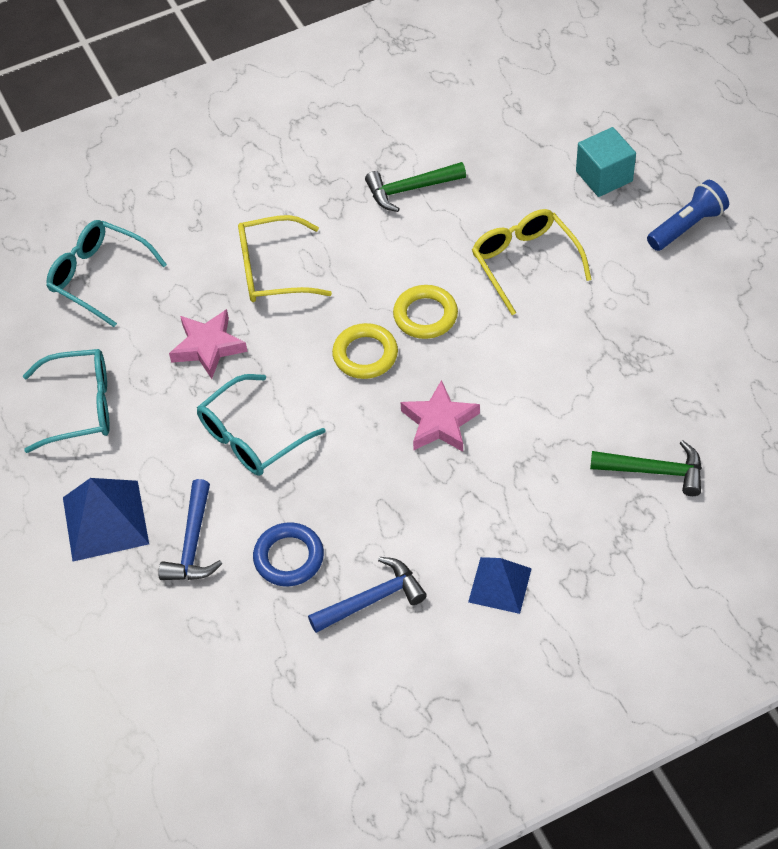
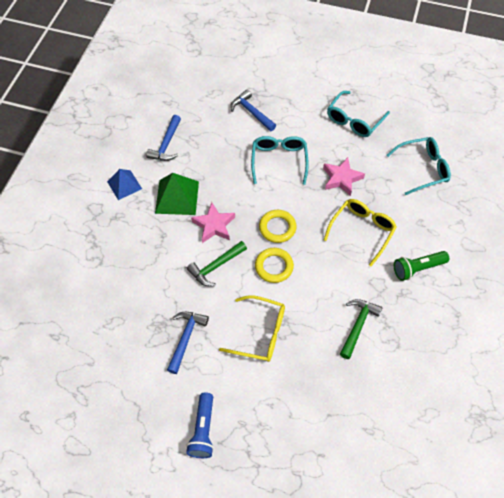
camera: 130 degrees right, 5 degrees up
(105, 520) = (291, 95): blue pyramid -> none
(270, 187) = (417, 268): none -> green flashlight
(289, 557) = (212, 134): blue ring -> none
(445, 502) = (177, 197): none -> green pyramid
(604, 176) = (276, 424): turquoise cube -> none
(616, 322) = (186, 338): none -> blue hammer
(655, 471) = (103, 279): green hammer -> green hammer (215, 266)

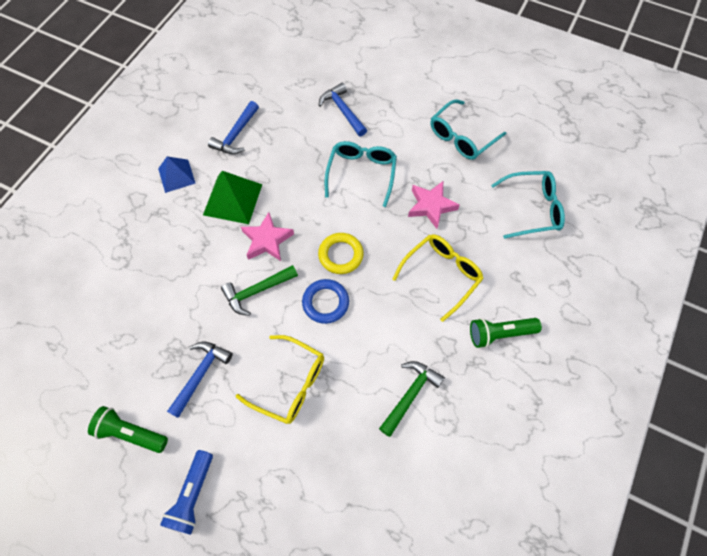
camera: 10 degrees right, 5 degrees up
(140, 392) = (131, 433): none -> green flashlight
(274, 266) = (325, 302): yellow ring -> blue ring

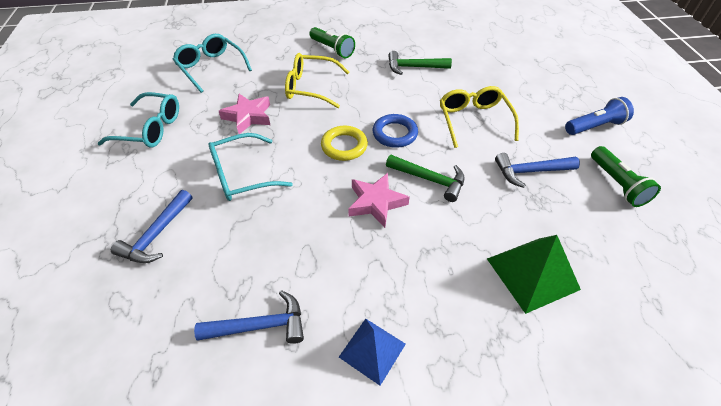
camera: 125 degrees left, 15 degrees down
(233, 199) = (355, 262): green pyramid -> green pyramid (532, 273)

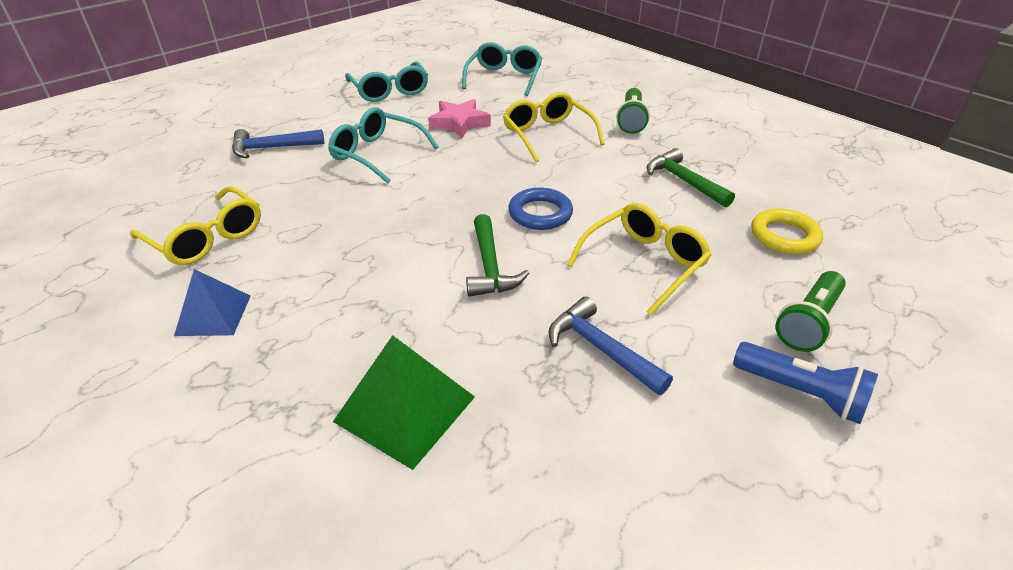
camera: 55 degrees right, 10 degrees down
(260, 326) = (207, 238): blue hammer -> yellow glasses
(344, 146) = (480, 190): yellow ring -> yellow ring (784, 236)
(376, 202) = (414, 242): pink star -> none
(617, 184) = (683, 460): green flashlight -> green flashlight (809, 322)

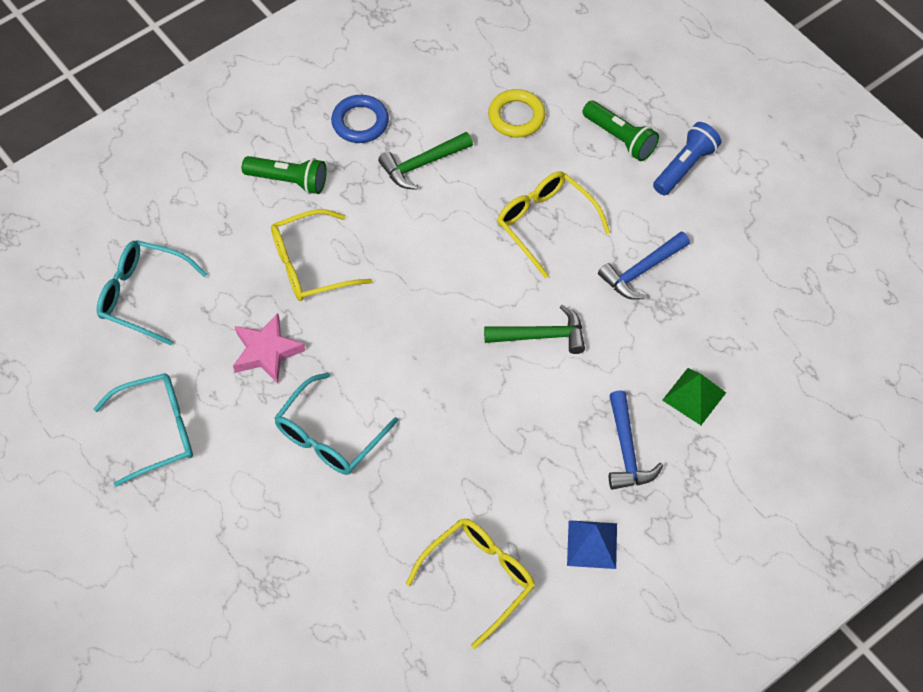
camera: 85 degrees left, 20 degrees up
(272, 148) = (298, 551): blue hammer -> blue hammer (627, 451)
(405, 408) = (694, 396): green pyramid -> green pyramid, size x0.66
(540, 213) = (465, 290): blue ring -> blue ring (360, 122)

